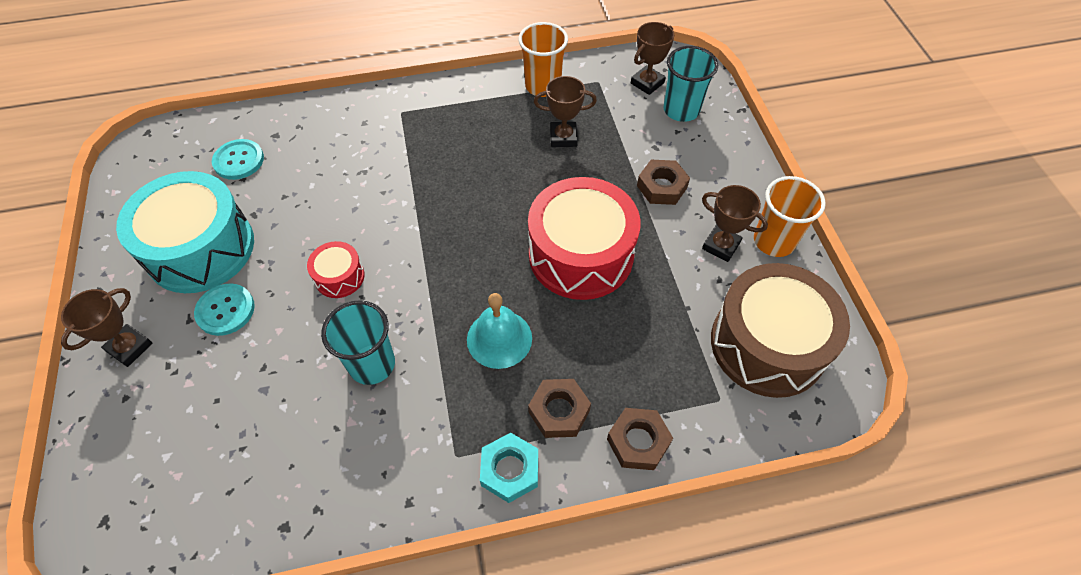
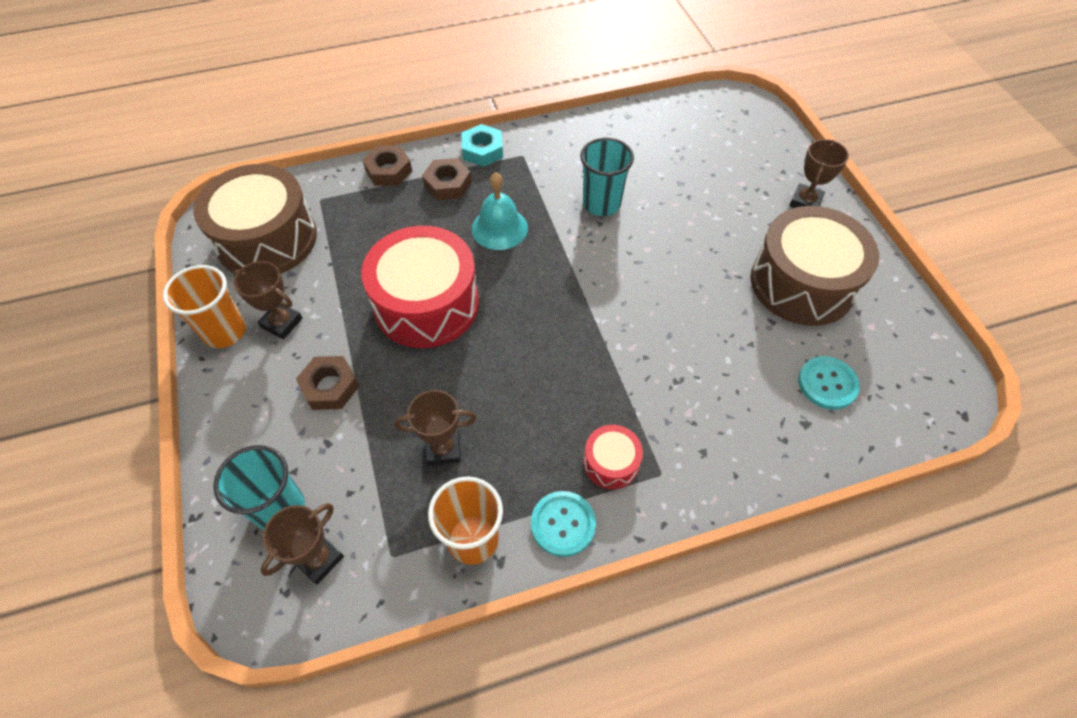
camera: 175 degrees right, 0 degrees up
(201, 248) = (802, 283): turquoise drum -> brown drum
(225, 310) = (744, 233): turquoise button -> turquoise button (563, 524)
(339, 277) = (656, 267): red drum -> red drum (611, 463)

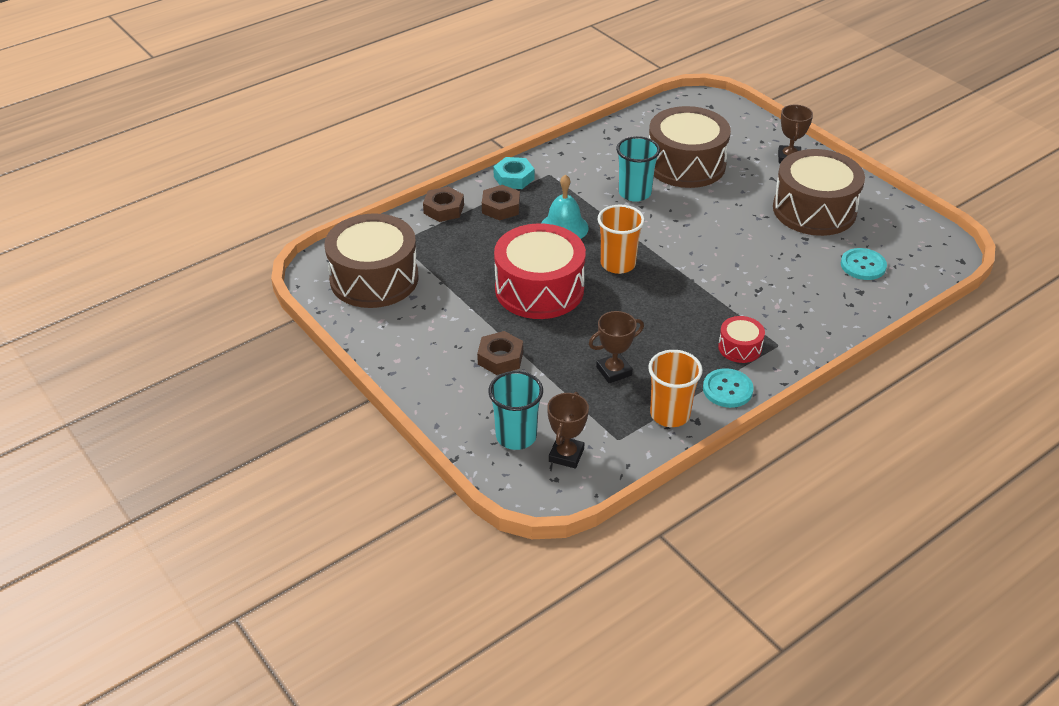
camera: 20 degrees left, 15 degrees down
(224, 331) = (387, 346): orange cup -> orange cup (618, 264)
(282, 323) = (430, 329): brown trophy -> none
(679, 180) = (686, 164): none -> brown drum

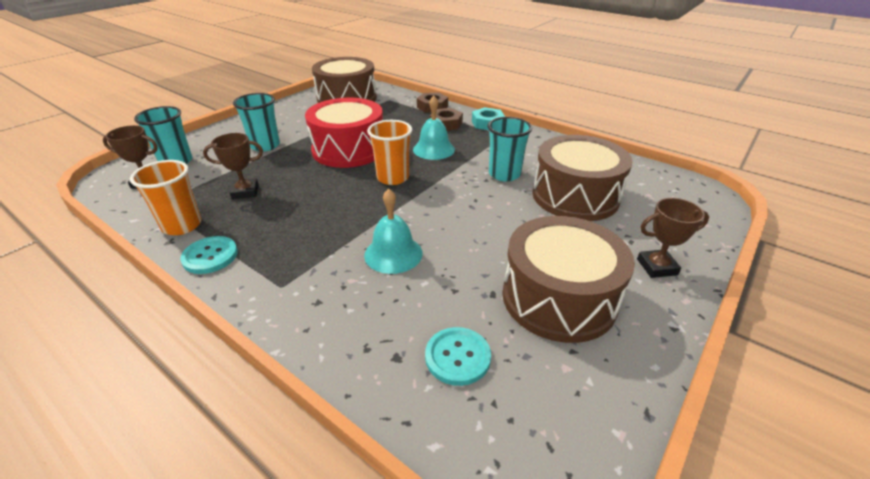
camera: 75 degrees right, 5 degrees down
(500, 358) = (265, 146): brown nut -> turquoise cup
(614, 371) = (245, 192): brown trophy -> brown trophy turned 60 degrees counterclockwise
(740, 347) = (276, 258): red drum -> none
(747, 279) = (393, 254): none -> turquoise bell

